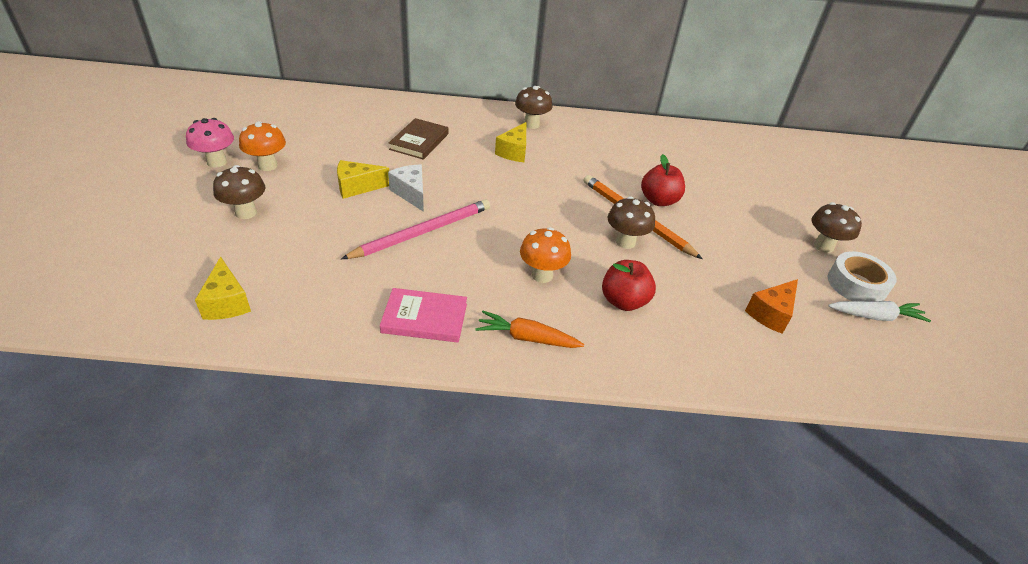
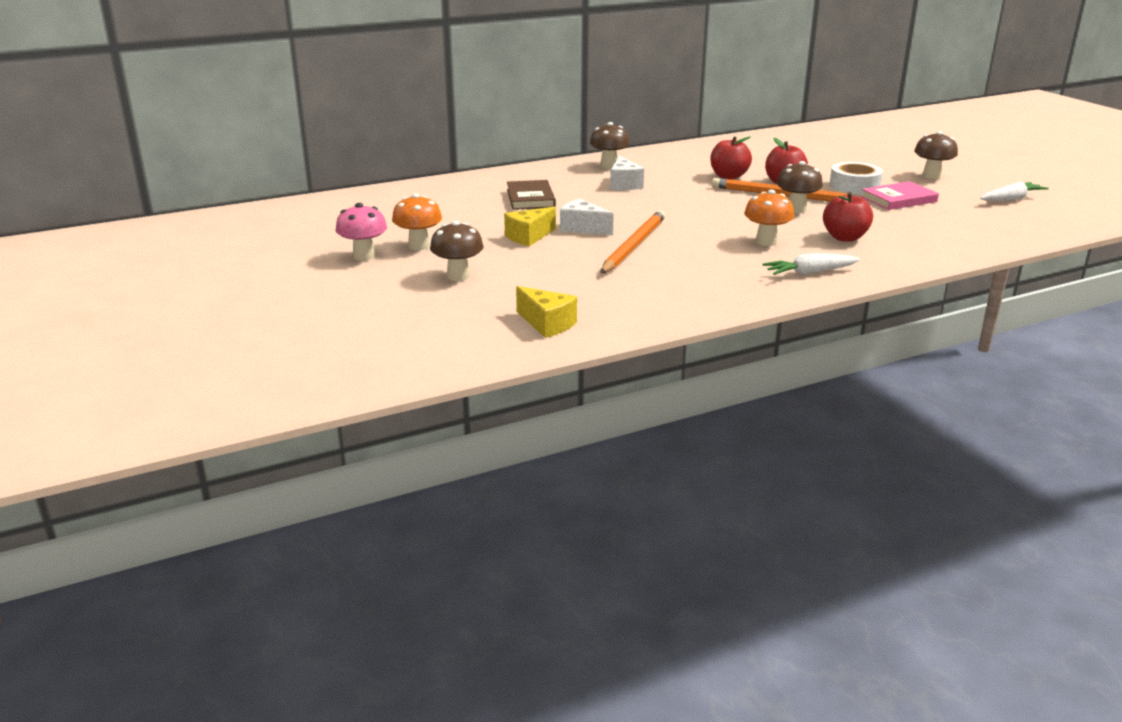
camera: 25 degrees left, 15 degrees down
(422, 232) = (633, 246): pink pencil -> orange pencil
(424, 318) = (720, 286): pink book -> pink book (898, 199)
(514, 152) = (624, 184): yellow cheese -> white cheese
(527, 338) = (810, 273): orange carrot -> white carrot
(617, 174) = (728, 176): none -> red apple
(771, 314) = (948, 216): orange cheese -> none
(856, 284) = (979, 188): white tape -> white tape (854, 186)

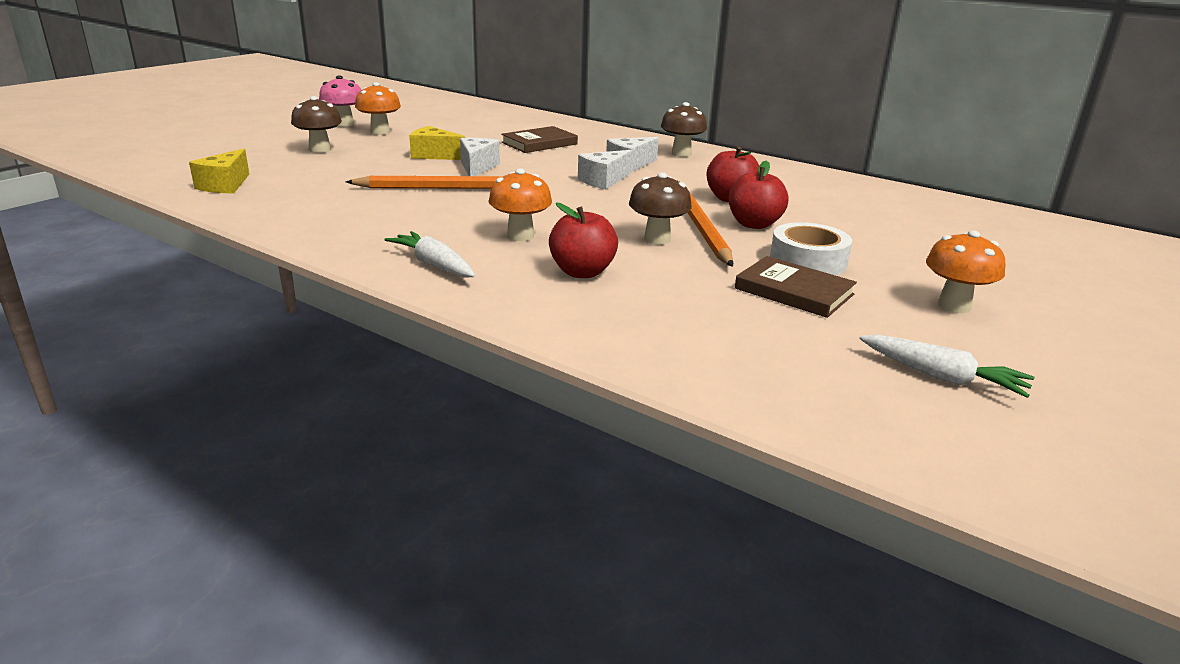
camera: 60 degrees right, 0 degrees up
(658, 199) = (603, 181): none -> white cheese
(898, 199) = (794, 291): pink book -> brown book
(931, 176) = (954, 306): brown mushroom -> orange mushroom

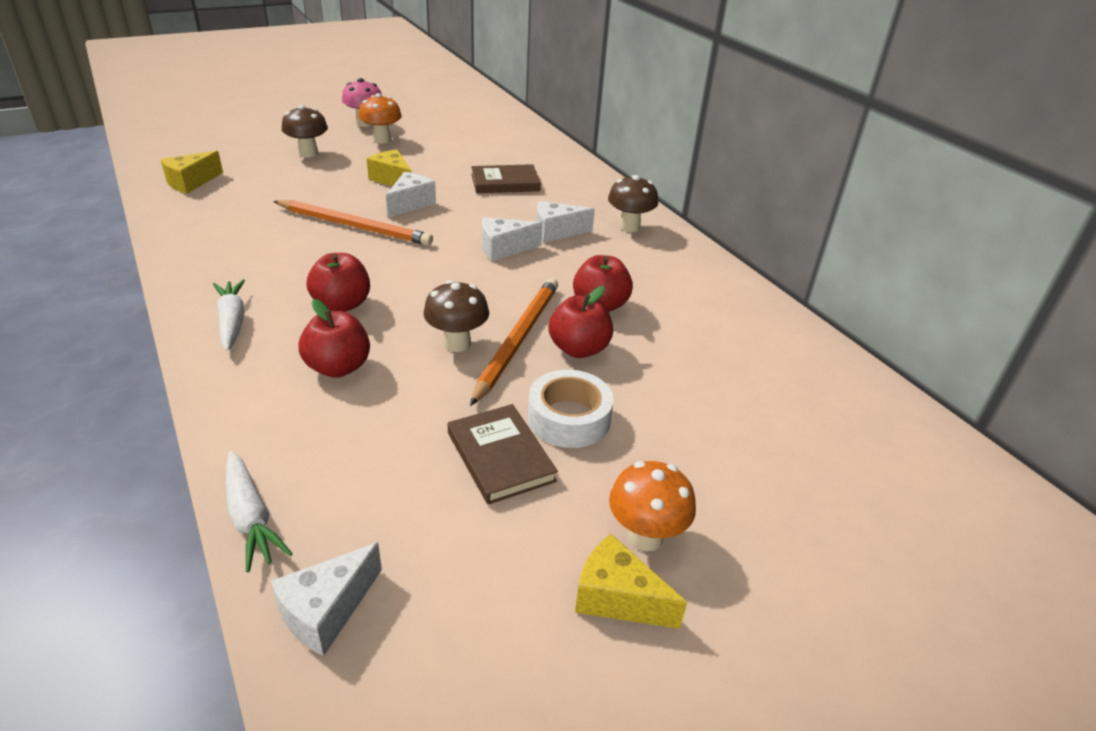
camera: 25 degrees right, 10 degrees up
(520, 236) = (342, 304): orange mushroom -> red apple
(809, 403) = (326, 611): none -> white cheese
(941, 377) = (498, 631): white carrot -> white carrot (251, 518)
(986, 339) = (617, 598): none -> yellow cheese

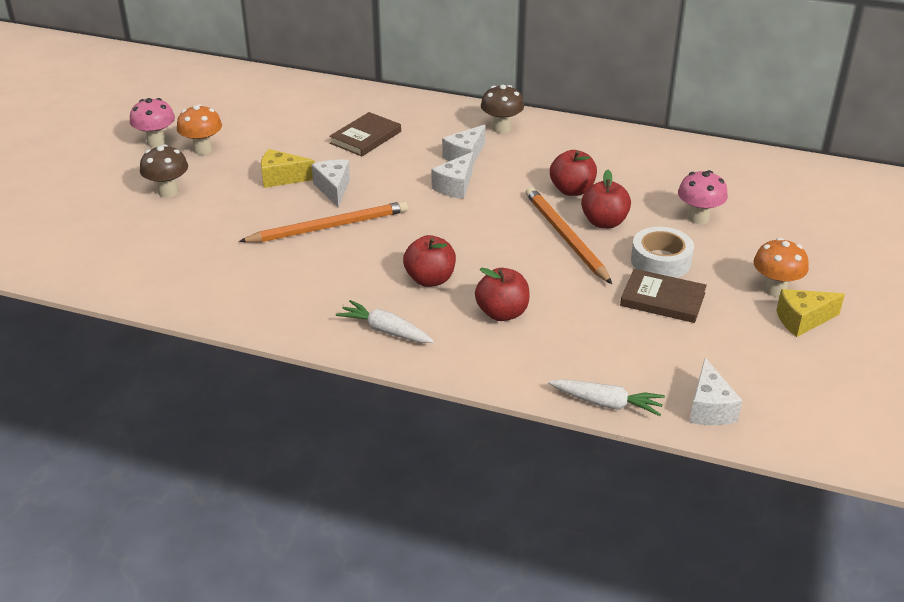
camera: 40 degrees left, 0 degrees up
(191, 183) = (128, 266): yellow cheese -> none
(457, 343) = (538, 259): brown mushroom -> none
(687, 403) = (698, 218): none -> pink mushroom

